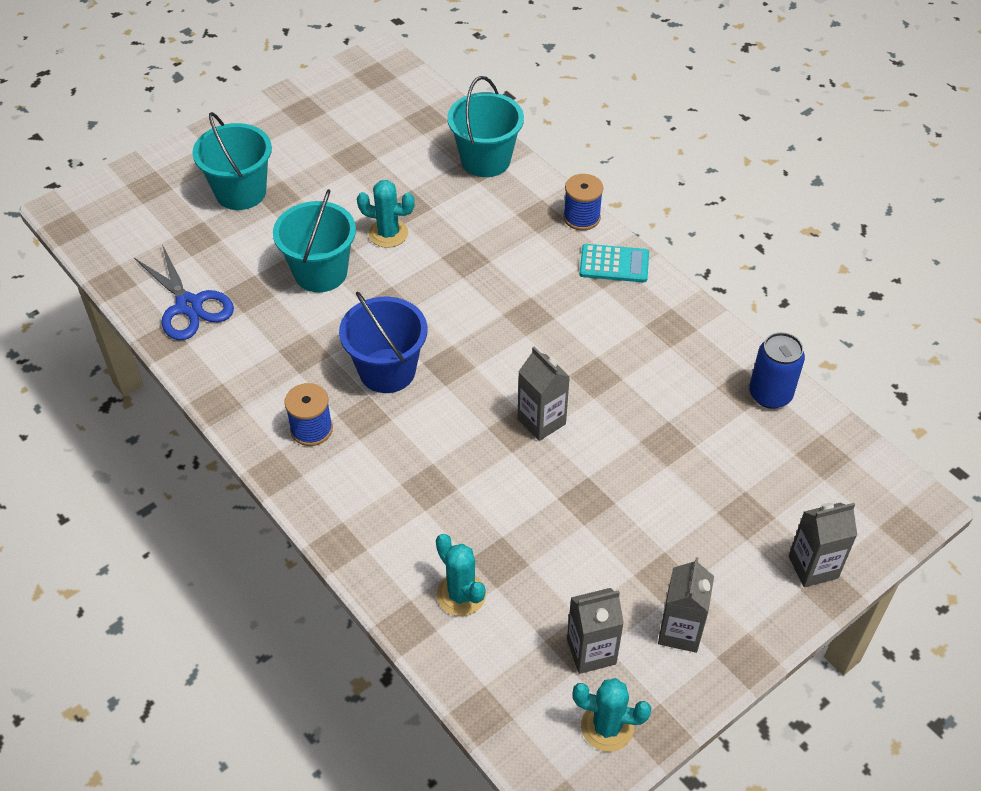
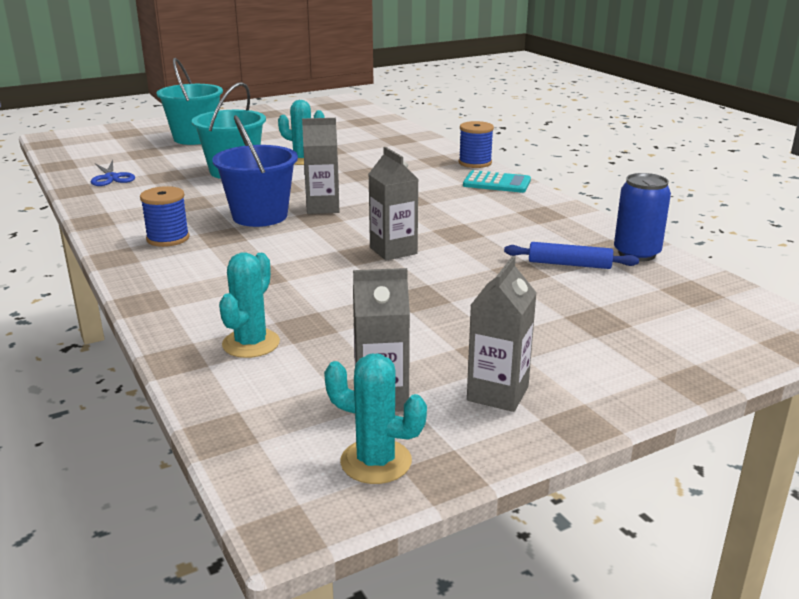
camera: 10 degrees right, 25 degrees down
(189, 305) = (111, 177): blue scissors -> blue scissors, size x0.65
(461, 594) = (251, 343): turquoise cactus -> turquoise cactus turned 45 degrees clockwise
(485, 160) = (403, 137): turquoise bucket -> none
(710, 423) = (569, 264): none -> blue rolling pin
(813, 567) = (674, 362): grey carton -> grey carton (322, 208)

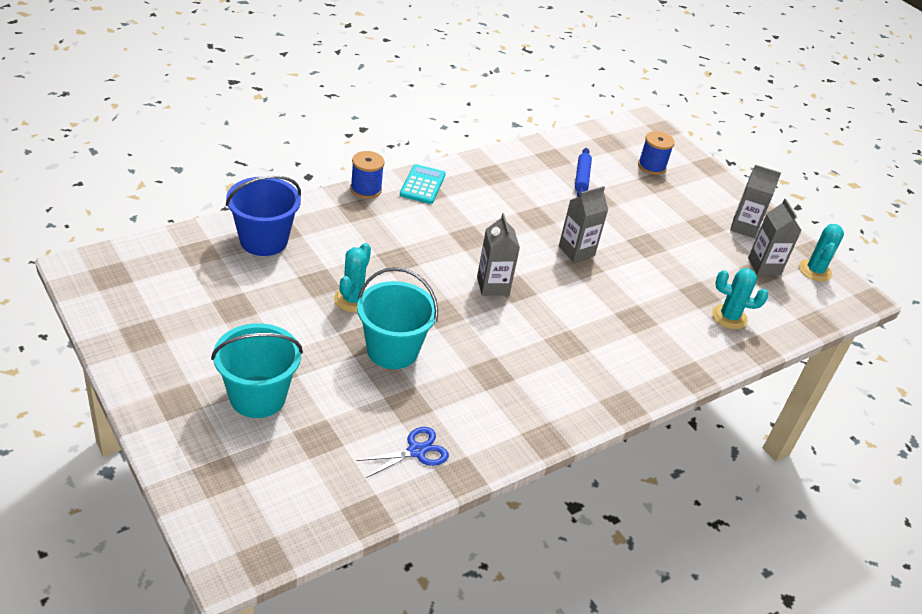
camera: 100 degrees left, 15 degrees up
(168, 238) = (578, 378): blue spool -> blue spool (651, 166)
(260, 216) = (518, 324): blue bucket -> blue bucket (263, 240)
(636, 253) = (558, 149): blue can -> none

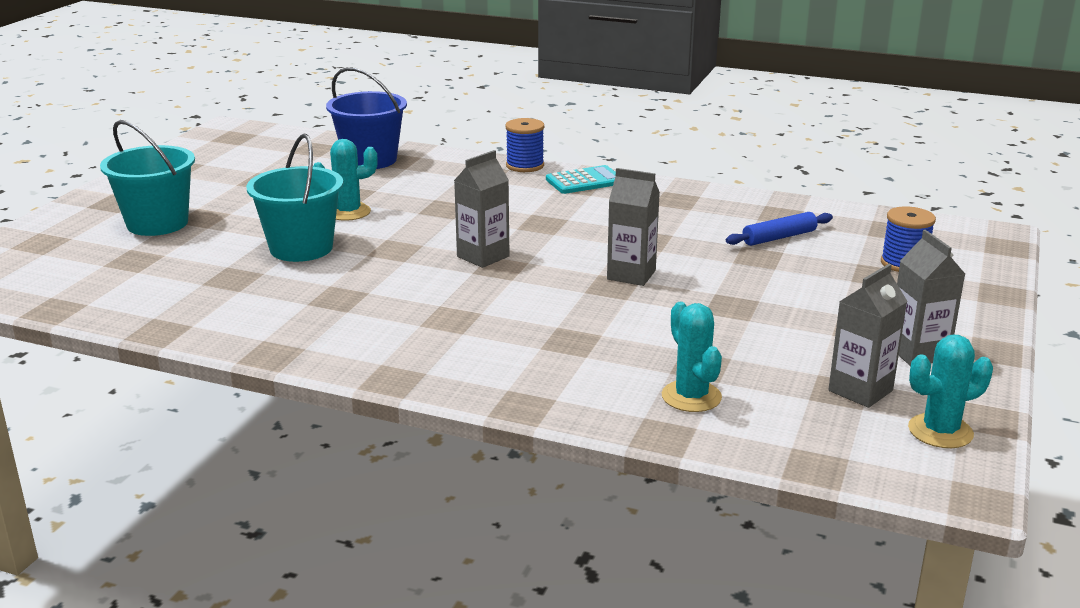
camera: 60 degrees right, 15 degrees down
(416, 451) = (168, 302): blue scissors -> none

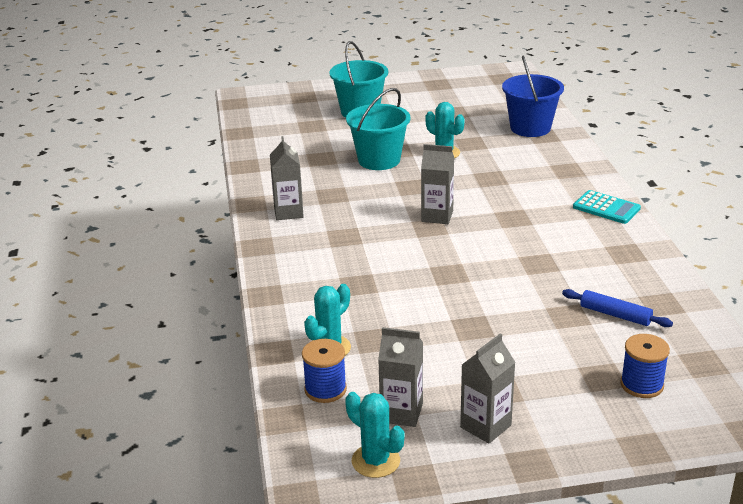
camera: 60 degrees right, 5 degrees up
(525, 165) = (600, 178): blue spool -> blue spool (325, 389)
(631, 275) = (474, 275): grey carton -> grey carton (288, 212)

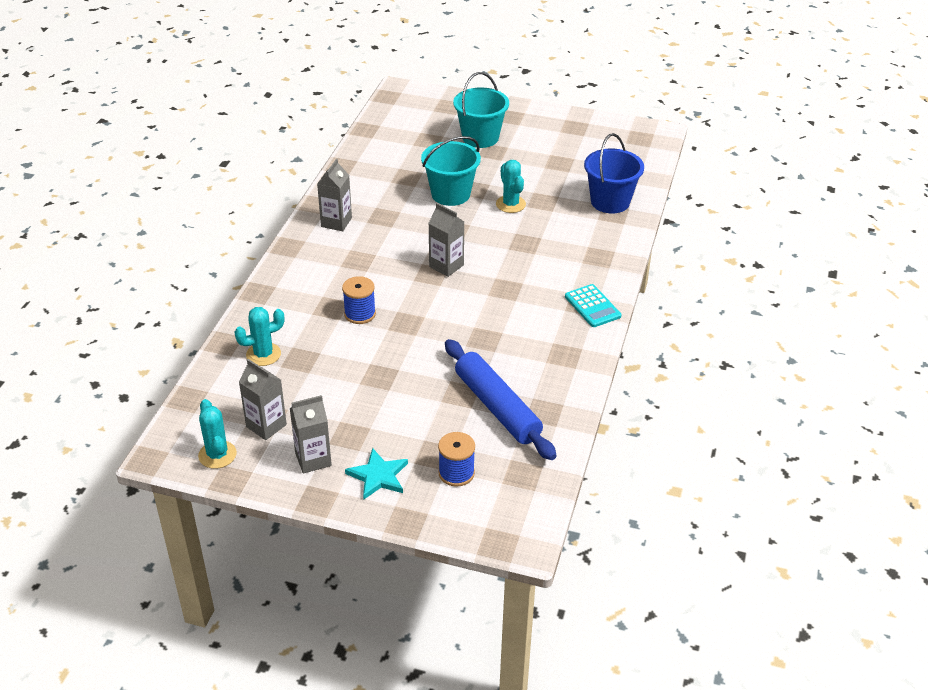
camera: 25 degrees right, 10 degrees up
(325, 389) = (232, 387): blue spool -> blue spool (360, 314)
(569, 416) = (378, 476): none -> turquoise star
(615, 315) = (497, 407): blue rolling pin -> blue rolling pin, size x1.90

